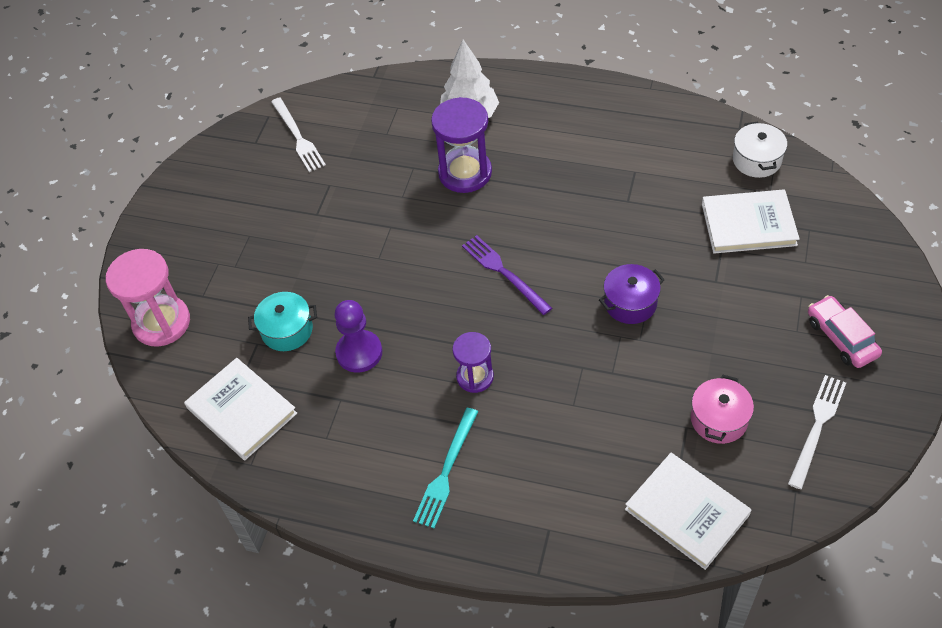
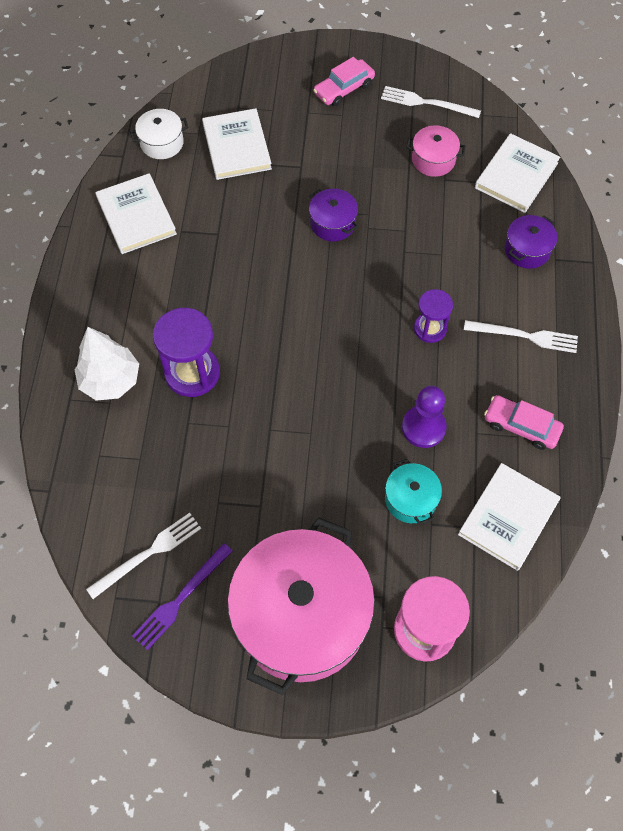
camera: 105 degrees left, 10 degrees up
(208, 235) = (301, 616): none -> pink pot
(337, 444) = (521, 426): none -> pink car
(446, 471) = (525, 336): turquoise fork -> white fork
(504, 273) = (314, 321): purple fork -> purple fork (181, 598)
(567, 499) = (527, 250): none -> purple pot
(658, 137) = (136, 216): none -> white book

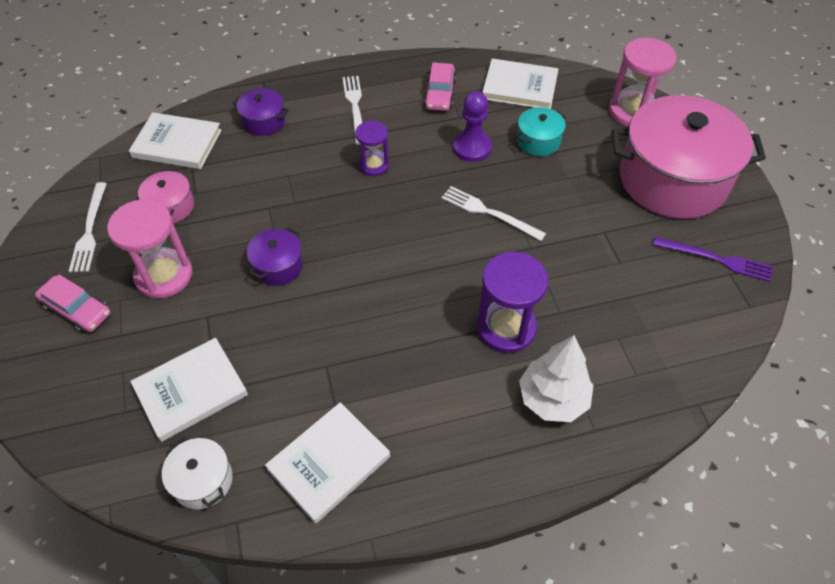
camera: 110 degrees left, 10 degrees down
(148, 553) = (698, 296): white fork -> white fork (489, 213)
(355, 145) = (164, 275): none -> pink hourglass

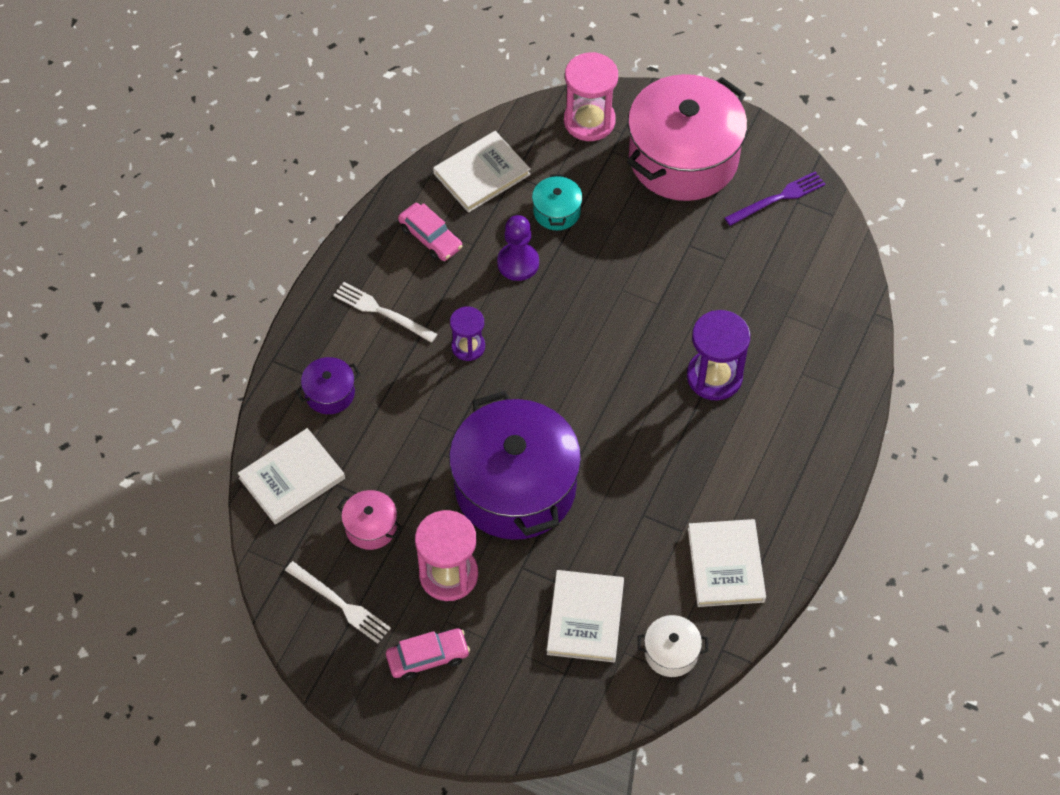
camera: 50 degrees left, 5 degrees up
(278, 266) = (515, 487): purple pot -> purple pot, size x2.36
(489, 213) = (599, 304): white fork -> none
(552, 399) = (796, 394): white tree -> none

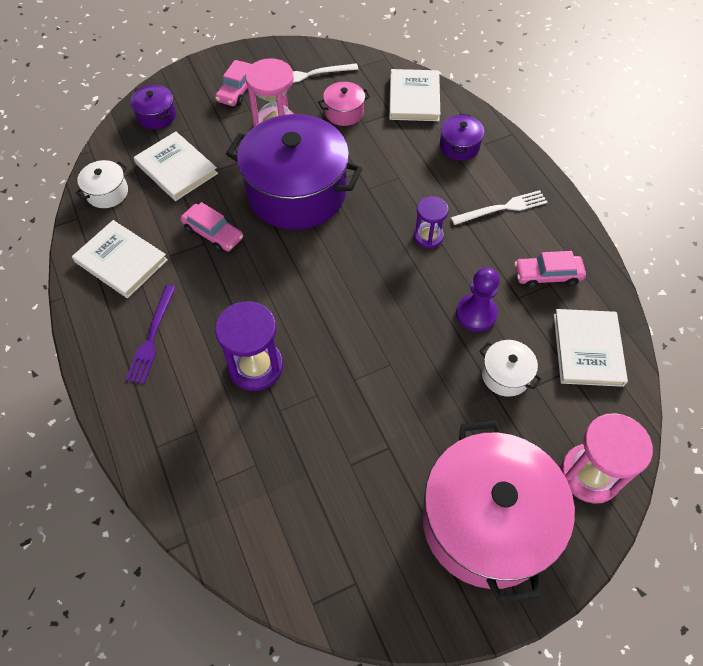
camera: 130 degrees right, 0 degrees up
(537, 705) = (156, 116): none -> purple pot
(556, 211) = (505, 375): turquoise pot -> white pot
(626, 517) = (213, 233): none -> pink car
(778, 198) = (373, 568): purple fork -> purple fork (152, 337)

